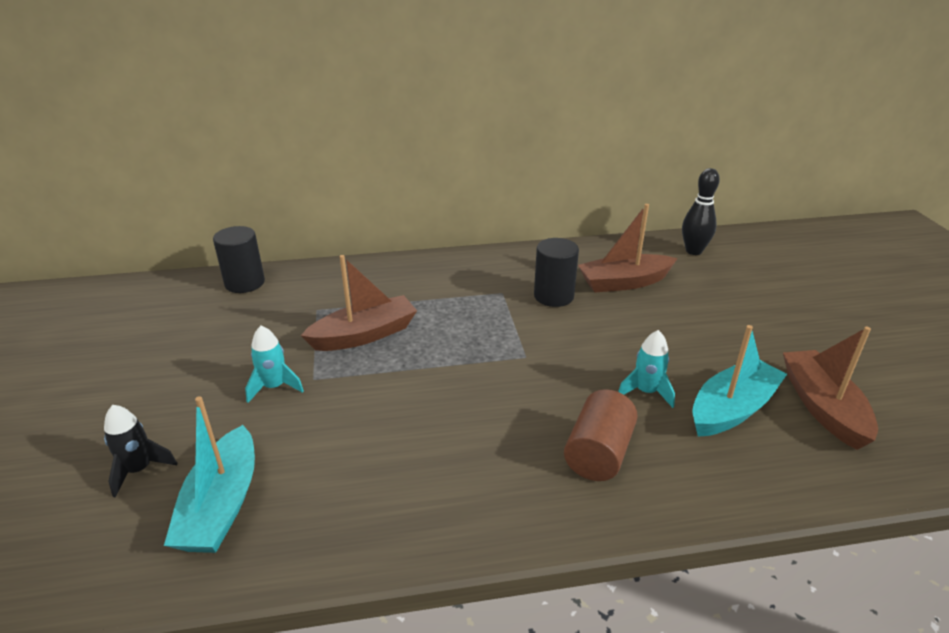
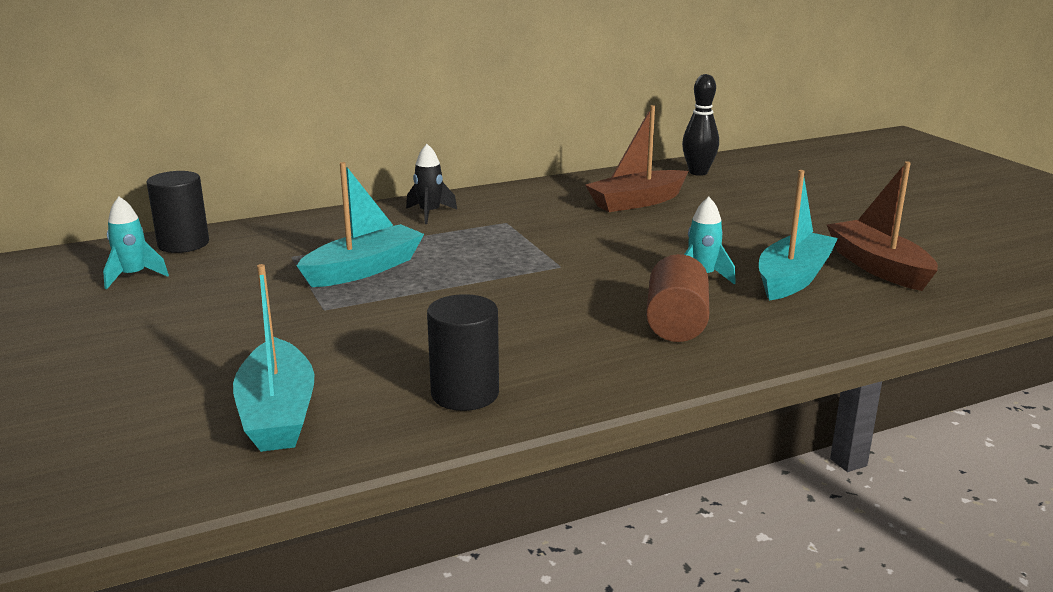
camera: 15 degrees left, 10 degrees down
(139, 470) = (153, 402): black rocket -> black rocket (429, 213)
(274, 387) = (280, 320): turquoise rocket -> turquoise rocket (133, 276)
(364, 335) = (364, 269): brown boat -> turquoise boat
(553, 296) = (566, 219): black cylinder -> black cylinder (465, 394)

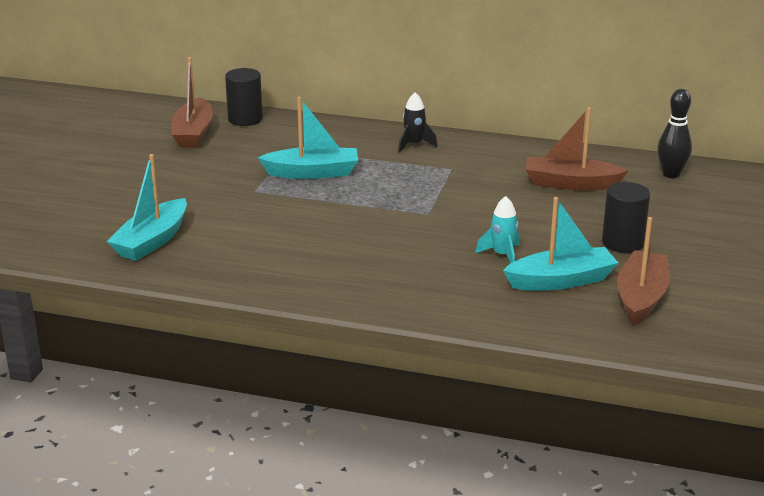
camera: 40 degrees right, 5 degrees up
(133, 276) = (193, 133): turquoise rocket -> brown boat
(465, 394) = (246, 268): black cylinder -> black cylinder (622, 243)
(676, 323) = (425, 278): brown cylinder -> none

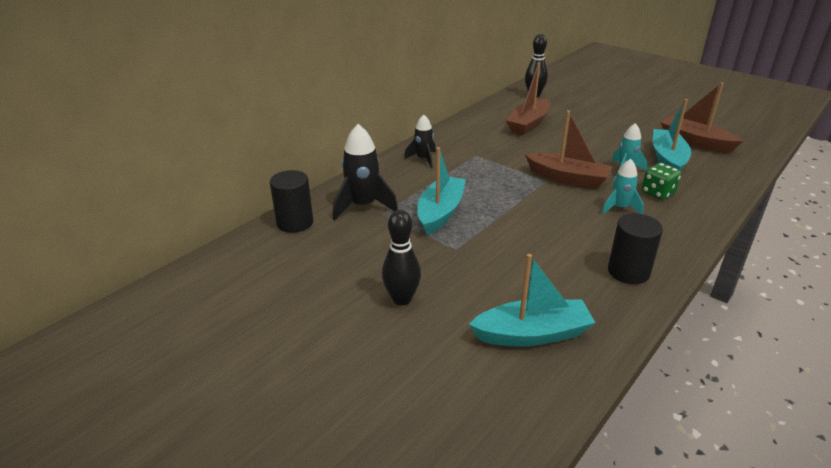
camera: 65 degrees left, 5 degrees up
(152, 241) = (532, 334): turquoise boat -> turquoise boat turned 60 degrees counterclockwise
(166, 183) = (402, 299): none -> black bowling pin
(193, 133) = (297, 259): brown boat -> brown boat (568, 178)
(295, 138) = (363, 206): none -> black rocket
(400, 260) = (619, 208): none -> turquoise rocket
(458, 280) = (658, 193): none -> green dice
(622, 243) = (620, 129): black cylinder -> black cylinder (628, 271)

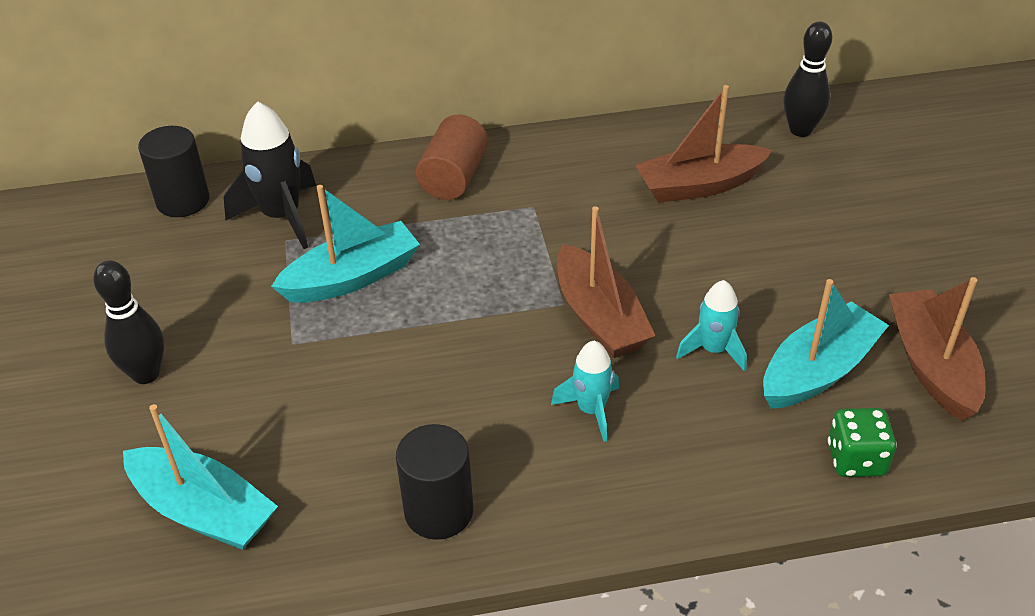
camera: 40 degrees right, 10 degrees up
(423, 159) = (454, 177): black rocket -> brown cylinder
(658, 193) = (693, 420): green dice -> green dice (856, 459)

